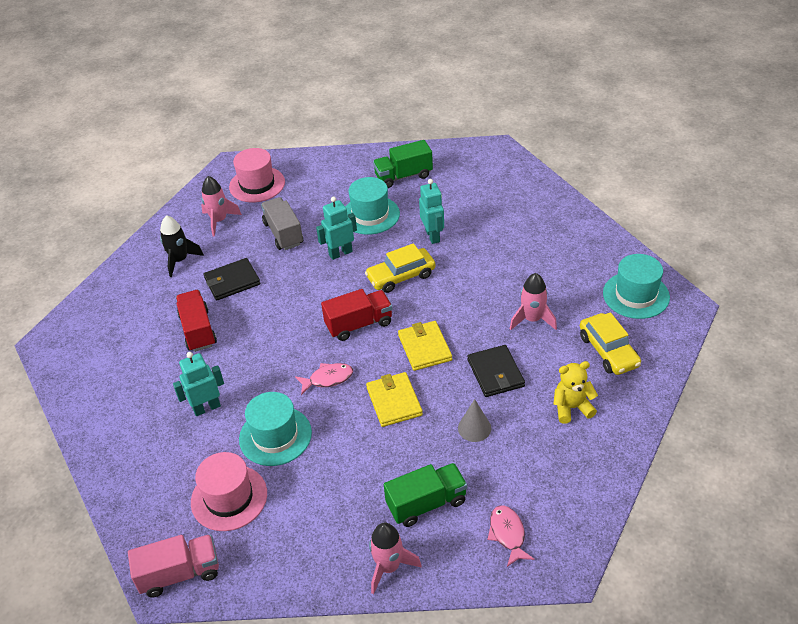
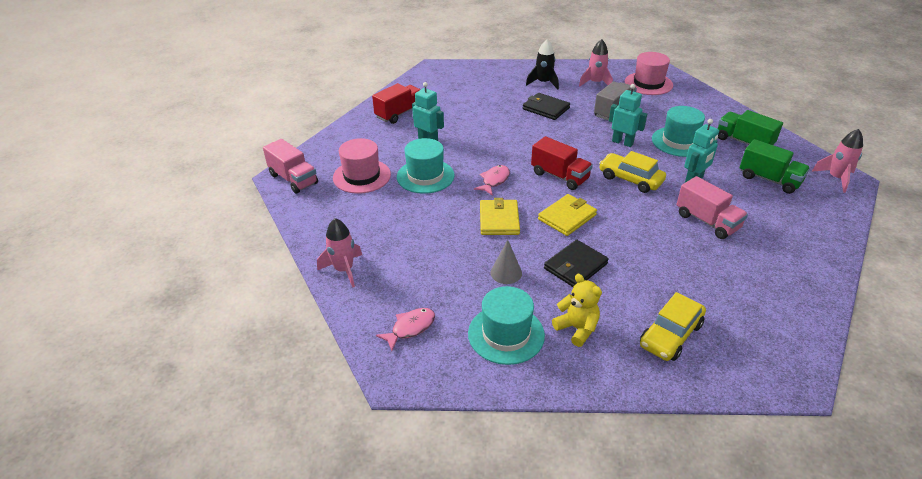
camera: 60 degrees right, 5 degrees down
(198, 330) = (490, 112): red truck -> red truck (399, 113)
(328, 379) = (494, 180): pink fish -> pink fish turned 105 degrees counterclockwise
(394, 401) = (499, 220): yellow wallet -> yellow wallet turned 45 degrees counterclockwise
(426, 503) = (412, 270): green truck -> green truck (769, 179)
(492, 258) = (707, 221): none -> pink truck
(532, 319) = (659, 269): pink rocket -> pink rocket (836, 178)
(636, 295) = (767, 335): turquoise hat -> turquoise hat (506, 334)

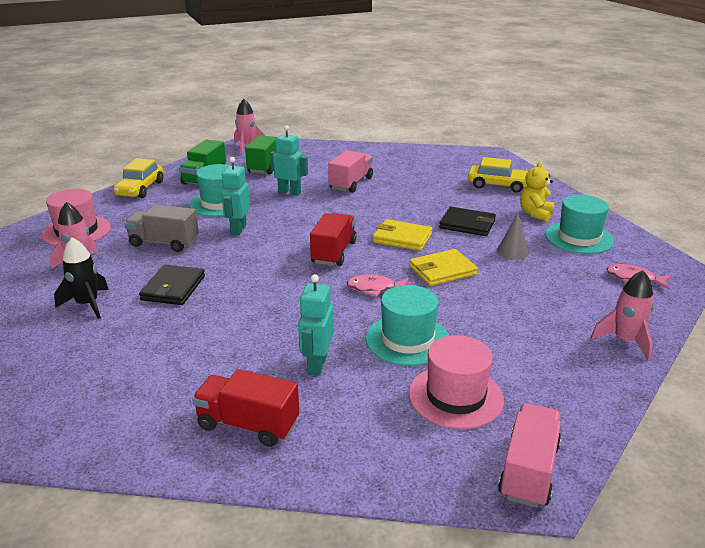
camera: 115 degrees left, 10 degrees down
(630, 179) = (310, 218): yellow car -> yellow car (140, 189)

